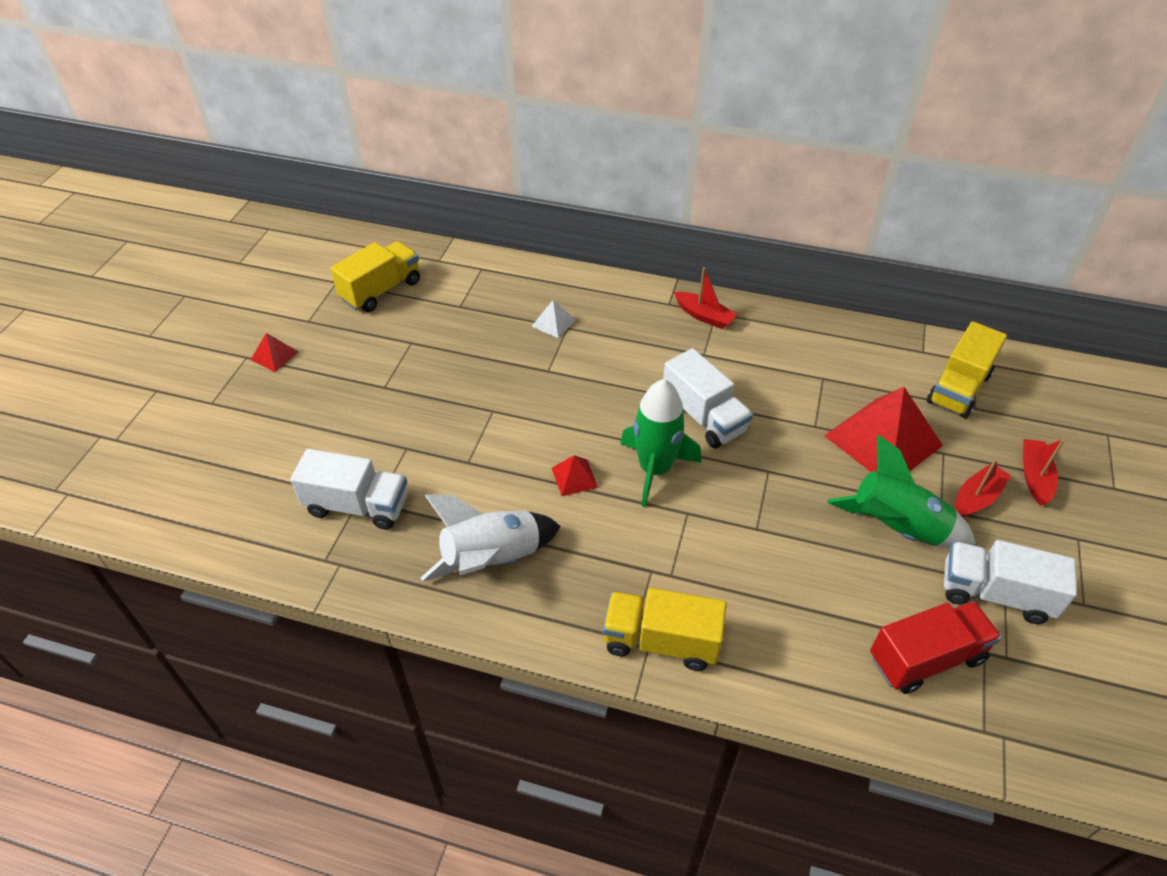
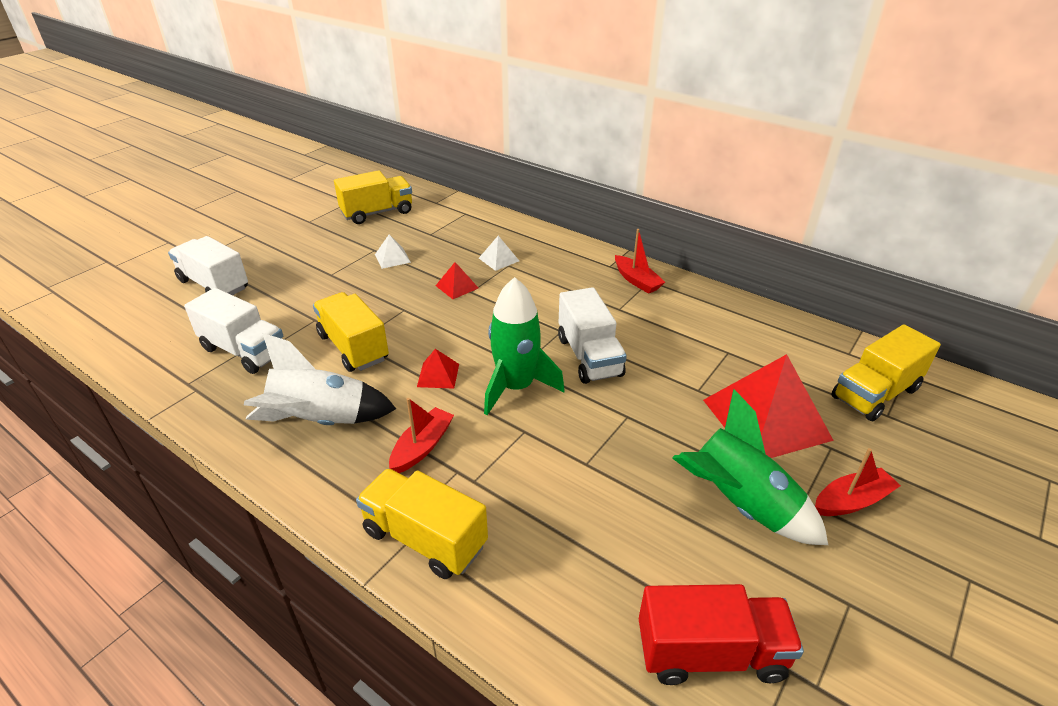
camera: 20 degrees right, 10 degrees down
(274, 355) = (267, 237): red pyramid -> red pyramid (457, 286)
(439, 348) = (392, 258): none -> white pyramid
(470, 470) = (353, 347): none -> yellow truck
(995, 594) = (832, 608): white truck -> white truck (214, 285)
(1034, 477) = (935, 498): red boat -> red boat (422, 447)

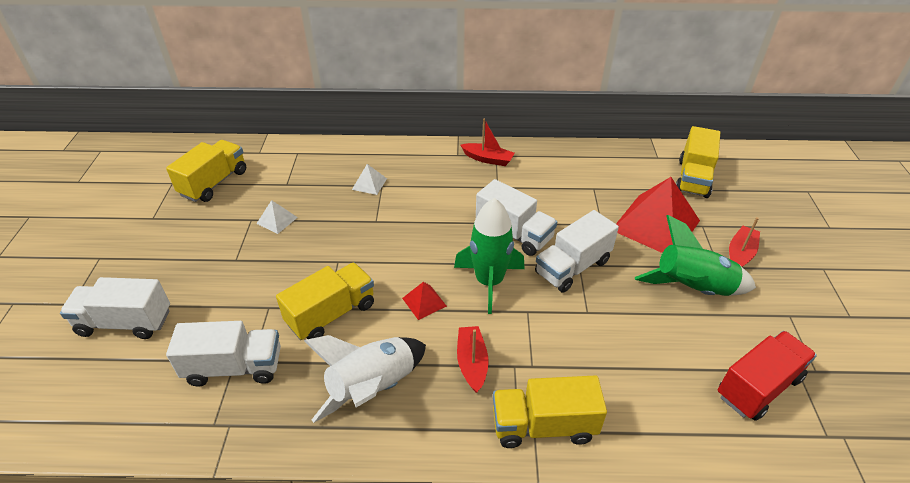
camera: 35 degrees left, 5 degrees up
(353, 347) = (331, 314): yellow truck -> yellow truck turned 120 degrees clockwise
(457, 286) = (360, 222): red pyramid -> none
(617, 414) = (572, 267): none -> white truck

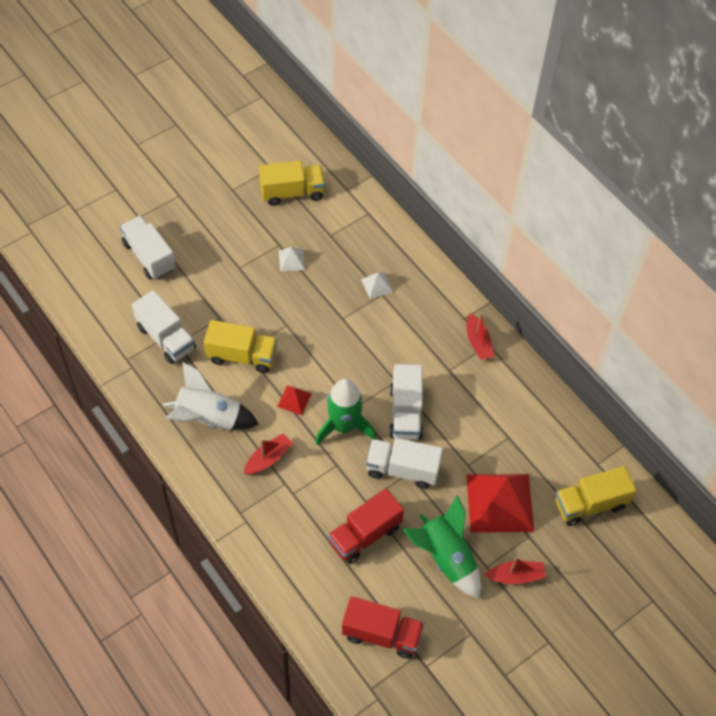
camera: 50 degrees right, 15 degrees up
(543, 425) = (254, 524): yellow truck -> none
(626, 334) = (365, 534): none -> red truck

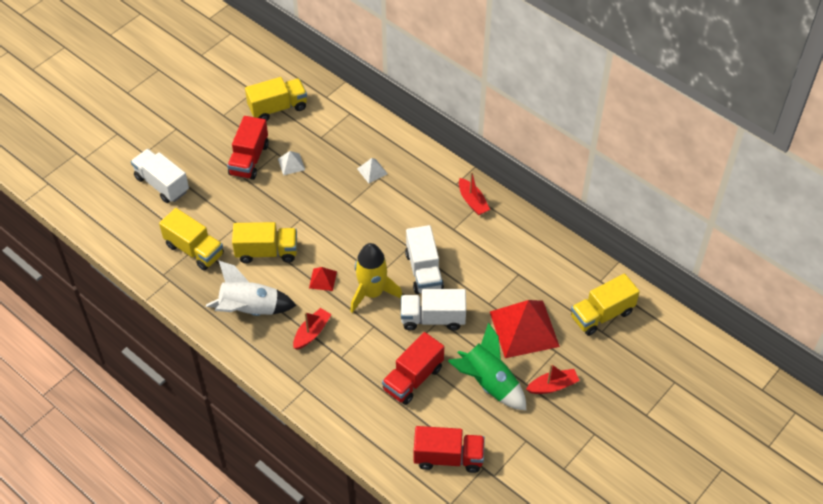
camera: 10 degrees left, 5 degrees down
(166, 338) = (194, 250): white truck -> yellow truck
(248, 246) = (249, 159): none -> red truck
(344, 426) = (372, 293): green rocket -> yellow rocket

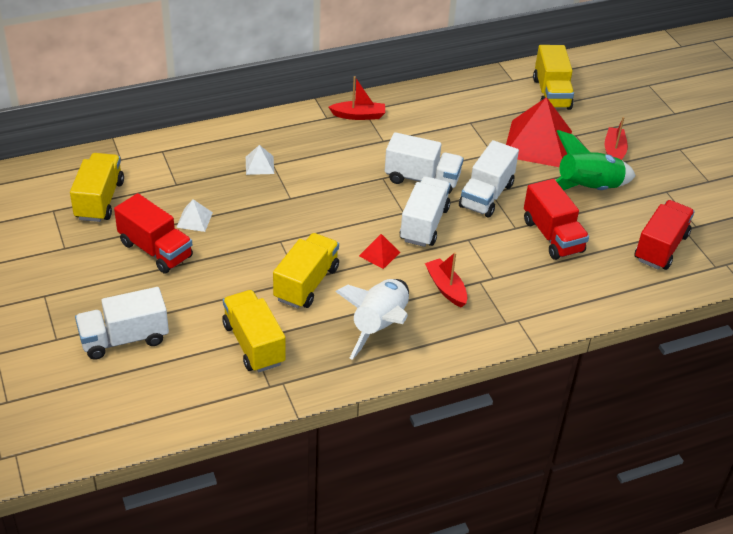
camera: 65 degrees left, 10 degrees down
(194, 250) = (254, 344): yellow truck -> yellow truck turned 90 degrees counterclockwise
(372, 293) = (424, 224): yellow rocket -> white truck

